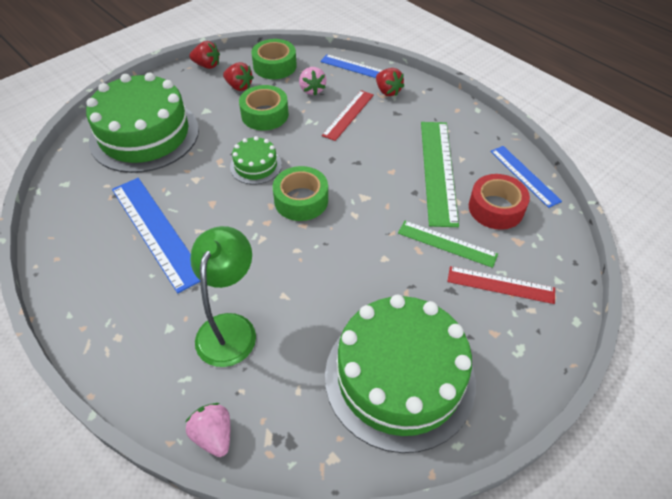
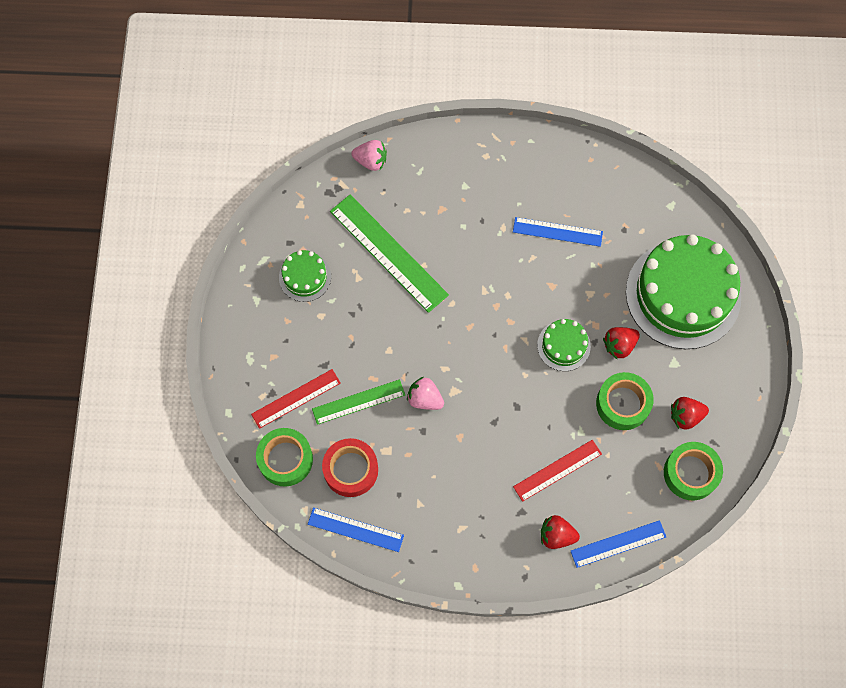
camera: 135 degrees right, 20 degrees up
(156, 231) = (557, 232): blue ruler -> blue ruler, size x0.61
(207, 65) = (748, 415): red strawberry -> red strawberry (619, 345)
(230, 328) = (430, 217): green lamp -> none
(301, 200) = (494, 345): green tape -> green tape (285, 459)
(312, 90) = (621, 473): pink strawberry -> pink strawberry (425, 399)
(348, 115) = (557, 470): red ruler -> red ruler turned 75 degrees clockwise
(399, 377) = (305, 277): green cake -> green cake, size x0.46
(438, 171) = (425, 471): green ruler -> green ruler (388, 253)

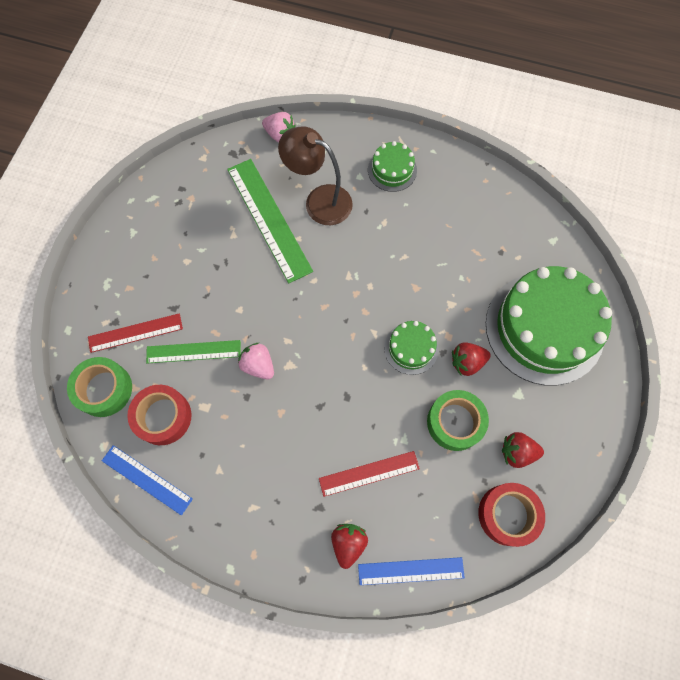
camera: 15 degrees right, 0 degrees up
(305, 277) = (184, 222): green cake -> green cake (392, 170)
(432, 221) = (319, 201): none -> brown lamp
(556, 535) = (348, 543): red strawberry -> red strawberry turned 75 degrees clockwise
(557, 232) = (435, 238): blue ruler -> none
(690, 473) = (507, 514): green tape -> red tape

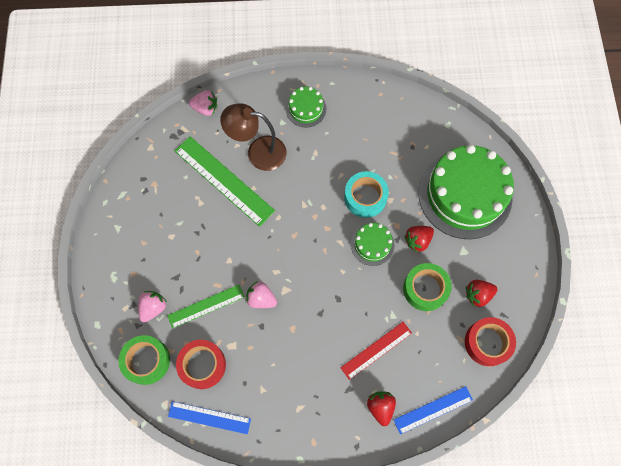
camera: 20 degrees left, 0 degrees up
(135, 333) = (153, 308): red ruler -> pink strawberry
(423, 291) = (365, 197): none -> turquoise tape

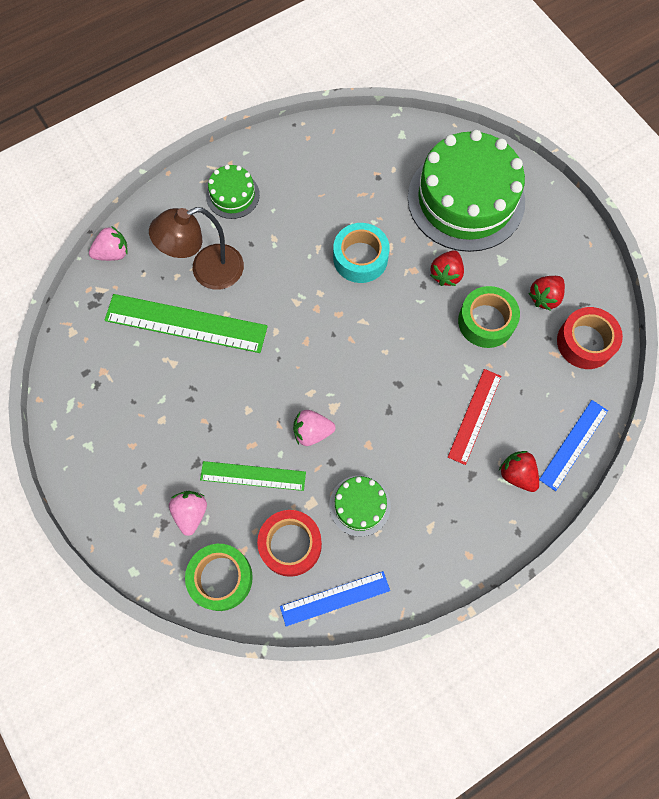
camera: 30 degrees left, 0 degrees up
(206, 306) = (253, 476): green ruler -> green ruler turned 60 degrees clockwise
(372, 244) = (399, 305): green cake -> green cake (359, 505)

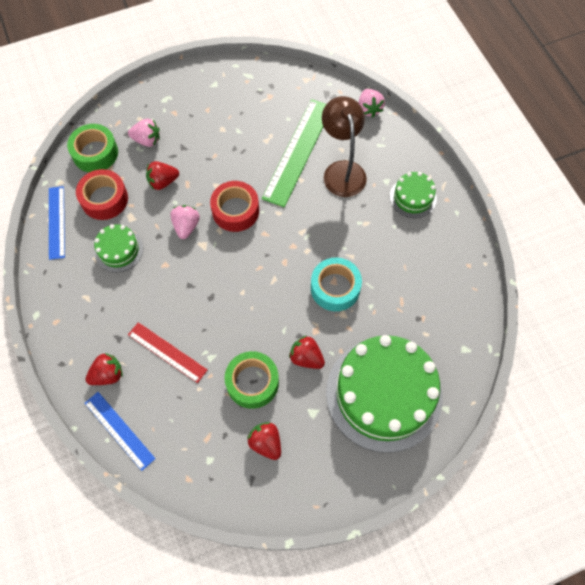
camera: 100 degrees right, 5 degrees down
(253, 476) = (163, 182): green ruler -> red strawberry
(585, 342) = (212, 469): red tape -> red tape (235, 211)

